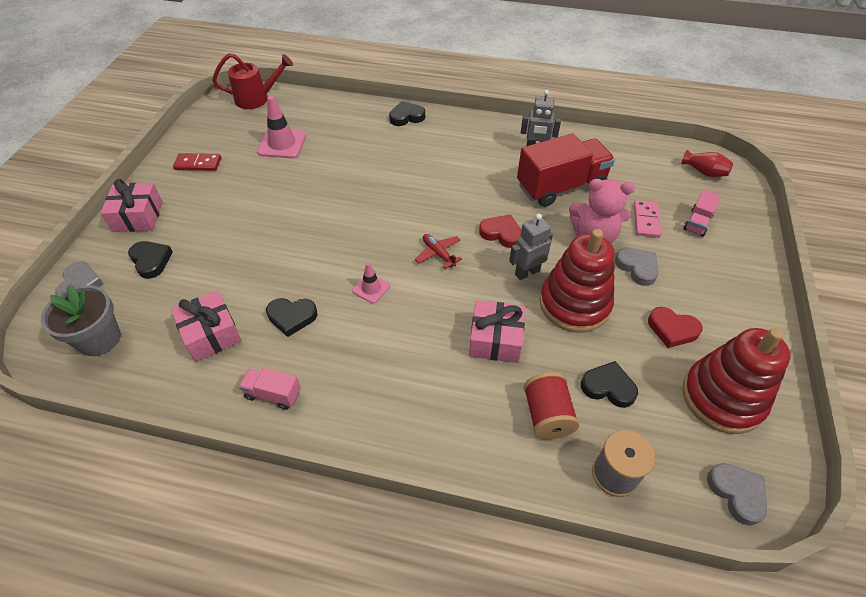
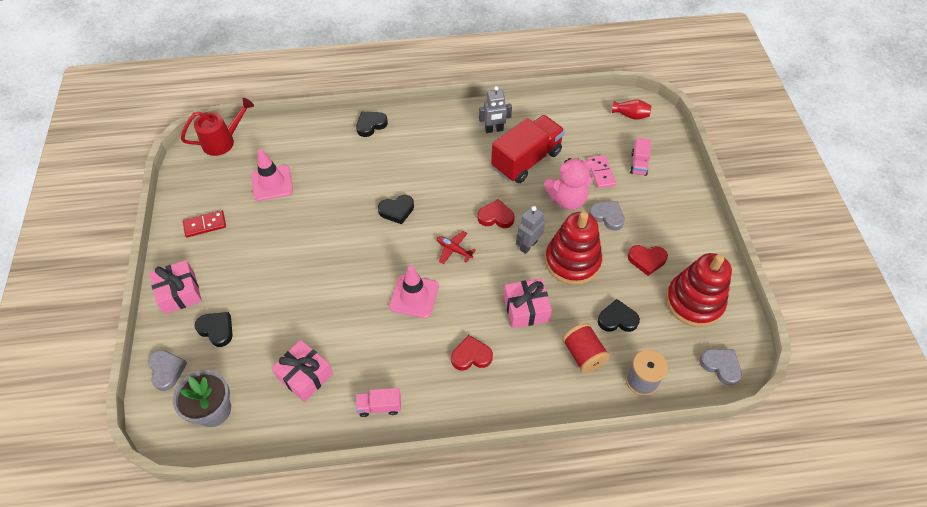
camera: 20 degrees left, 5 degrees up
(292, 317) = (363, 340): black heart -> black heart (397, 210)
(371, 288) = (414, 296): pink traffic cone -> pink traffic cone, size x1.74
(406, 372) = (471, 356): none -> red heart

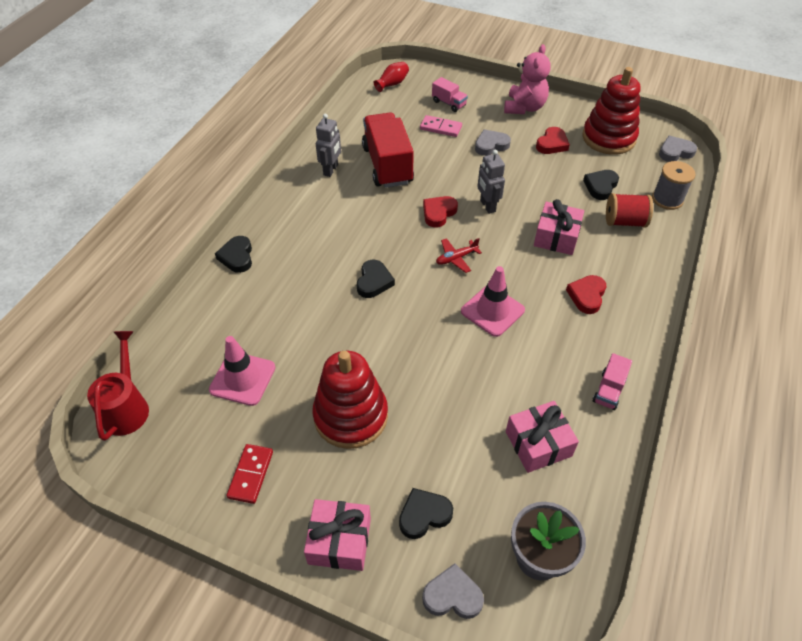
camera: 60 degrees left, 5 degrees down
(567, 199) = (454, 160): pink teddy bear -> pink teddy bear (524, 107)
(572, 261) = (524, 186): red stacking toy -> red stacking toy (351, 416)

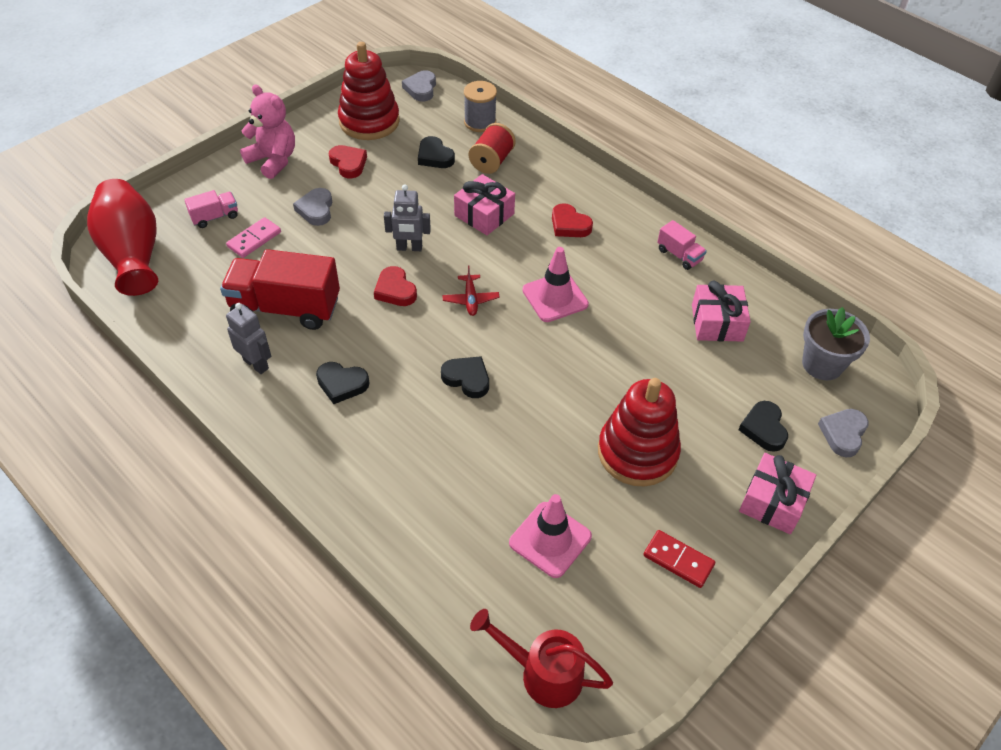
camera: 70 degrees left, 0 degrees up
(237, 257) = (353, 502): black heart -> black heart (342, 384)
(392, 84) = (133, 254): red vase -> red vase, size x2.24

